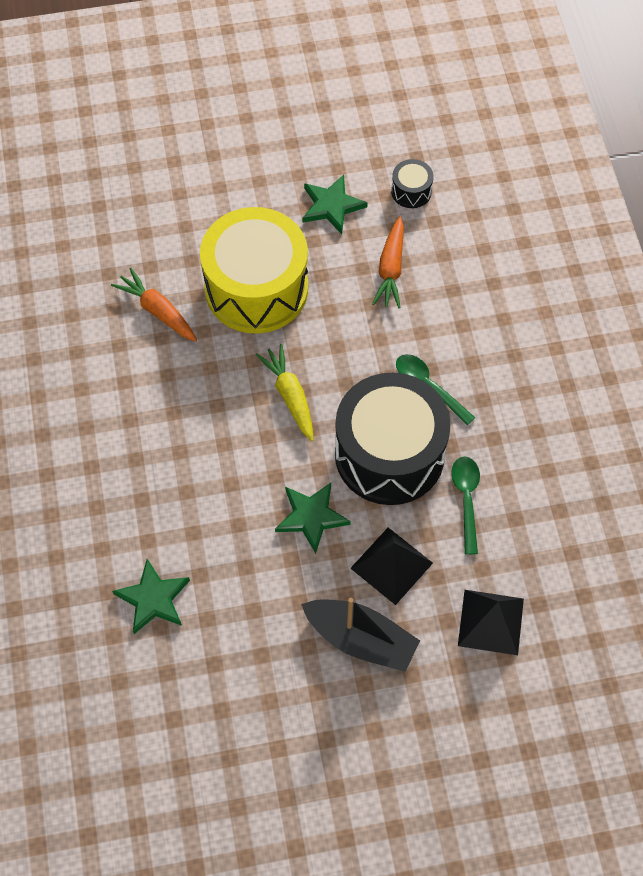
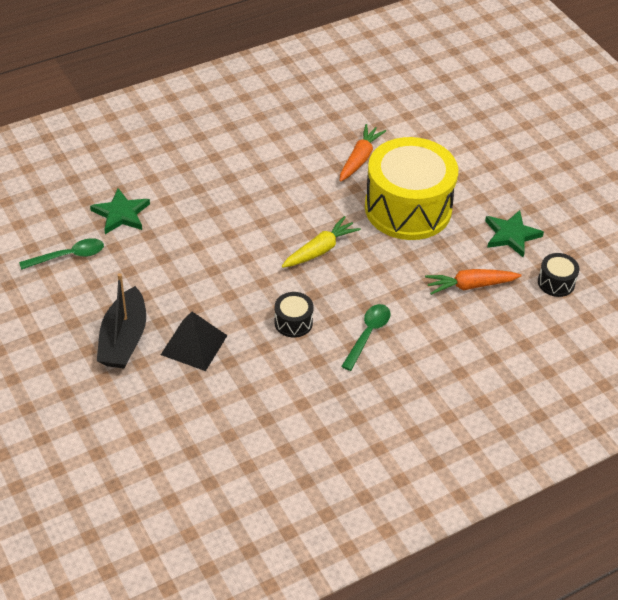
camera: 70 degrees right, 15 degrees down
(311, 517) = (219, 286): green star -> none
(389, 454) = (293, 322): black drum -> black drum, size x0.41
(466, 500) = (271, 381): green spoon -> green spoon (68, 256)
(490, 622) = (164, 420): black pyramid -> none

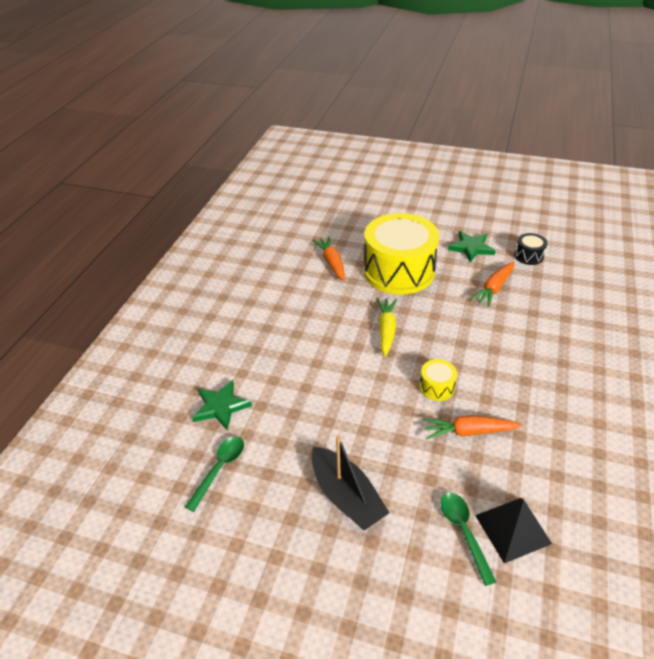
camera: 40 degrees left, 5 degrees down
(194, 345) = (399, 456): black pyramid -> black pyramid (513, 529)
(268, 370) = (468, 431): none -> orange carrot
(293, 322) = (437, 387): black drum -> yellow drum
(368, 334) = (487, 359): green spoon -> green spoon (463, 532)

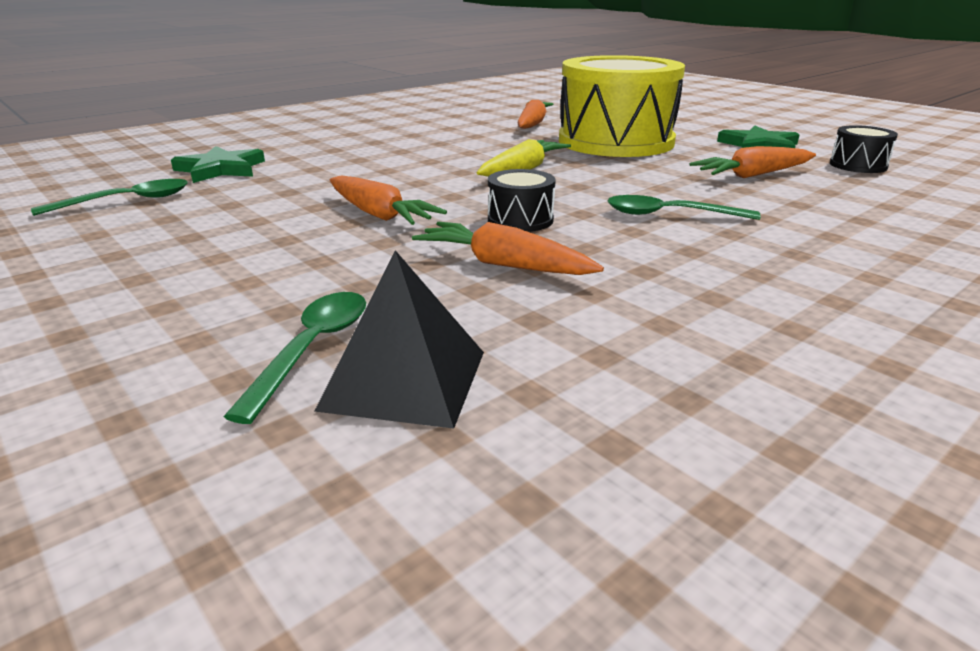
camera: 30 degrees right, 15 degrees down
(346, 496) = (215, 261): black boat -> none
(369, 414) = (379, 214): none -> orange carrot
(437, 387) = (520, 220): yellow drum -> black drum
(492, 350) = (670, 215): none -> green spoon

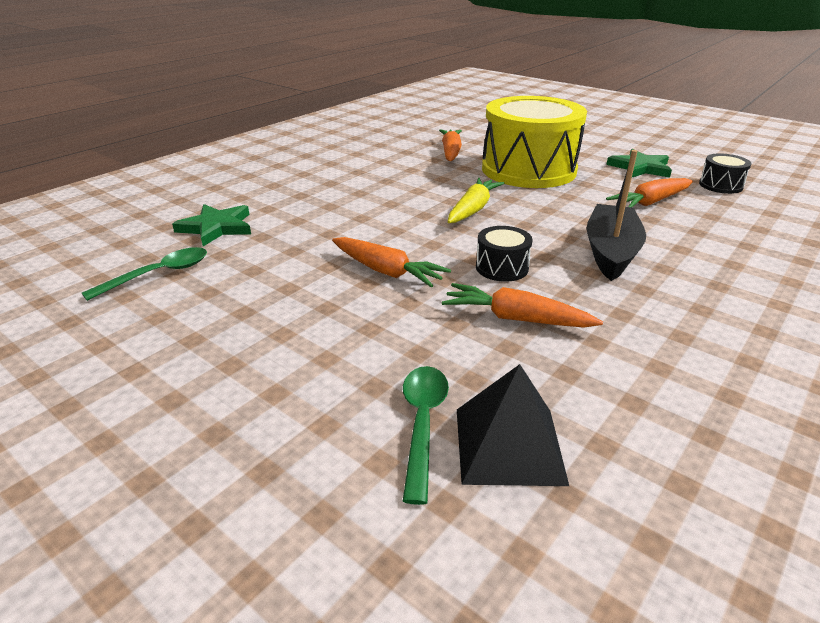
camera: 10 degrees left, 5 degrees up
(670, 215) = (611, 252): green spoon -> black boat

